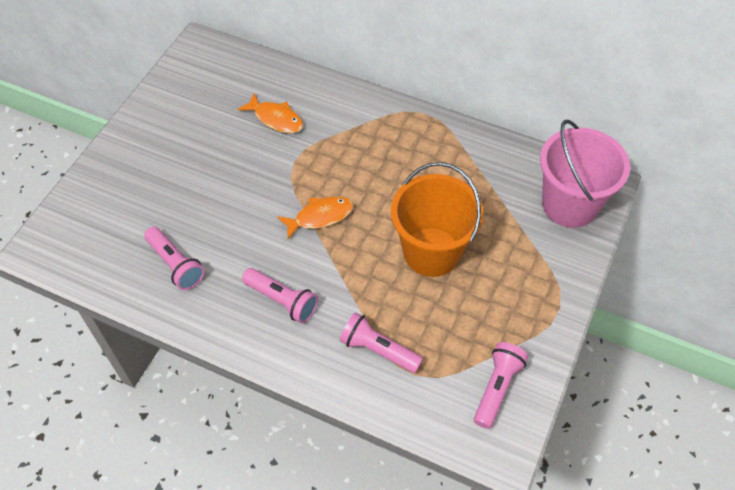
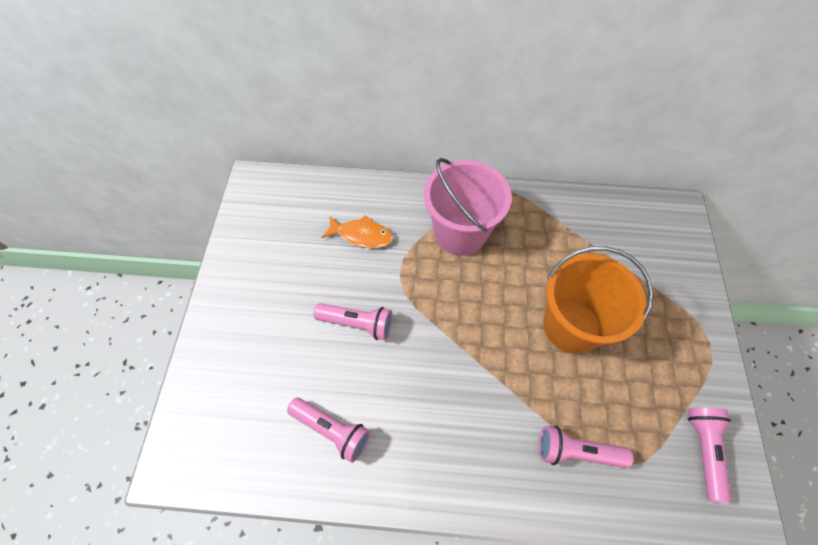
camera: 20 degrees left, 5 degrees up
(282, 300) = (458, 431): pink flashlight -> pink flashlight (357, 323)
(320, 217) = (452, 325): orange fish -> none
(569, 204) = (662, 238): pink bucket -> pink bucket (460, 233)

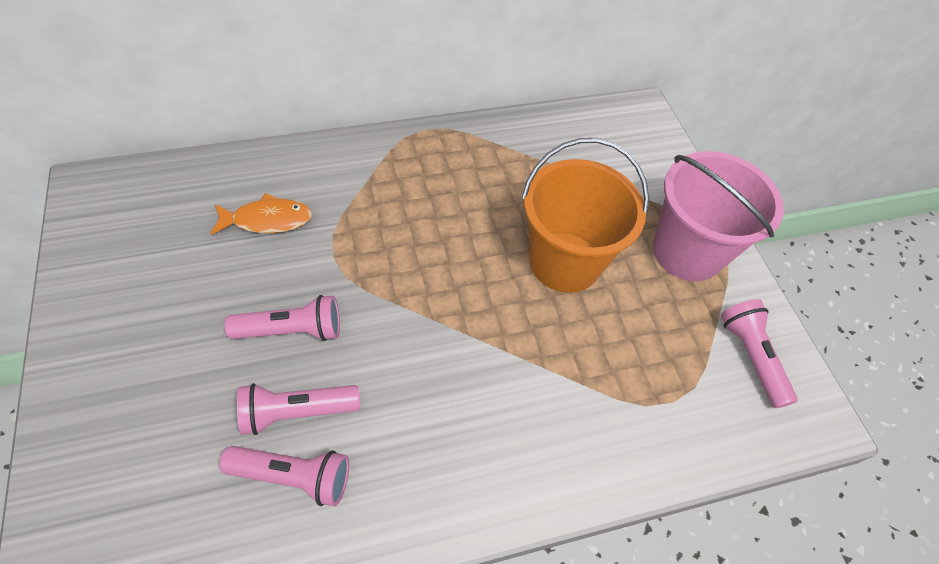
camera: 25 degrees left, 5 degrees down
(460, 233) = (398, 189): pink bucket -> pink bucket (687, 252)
(576, 452) = (615, 402): pink flashlight -> pink flashlight (297, 412)

